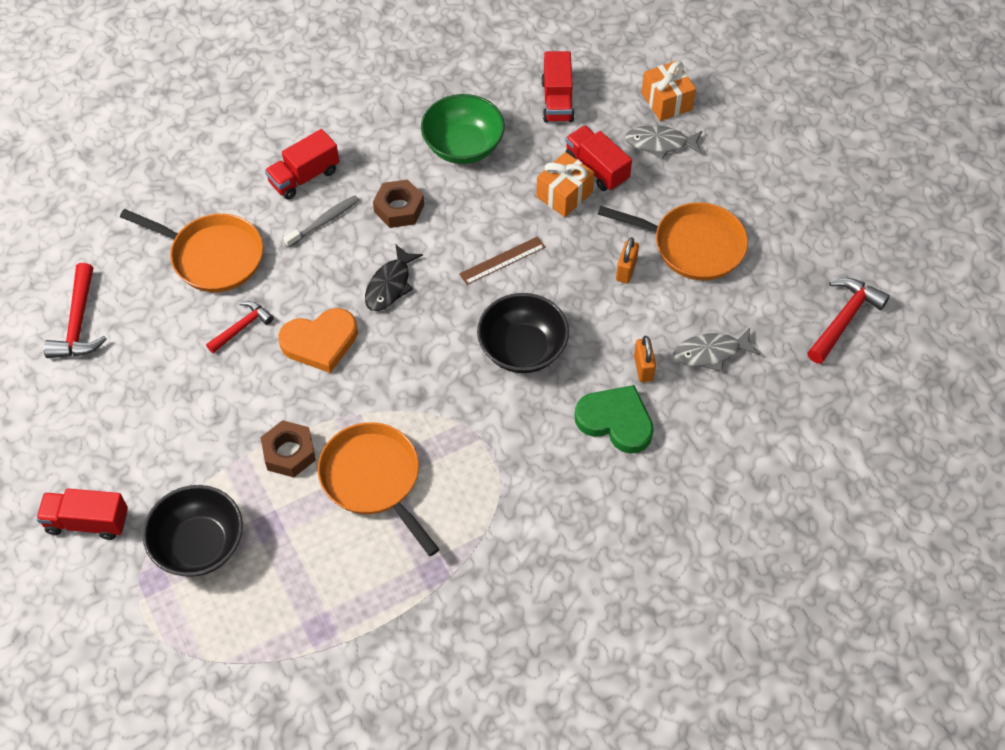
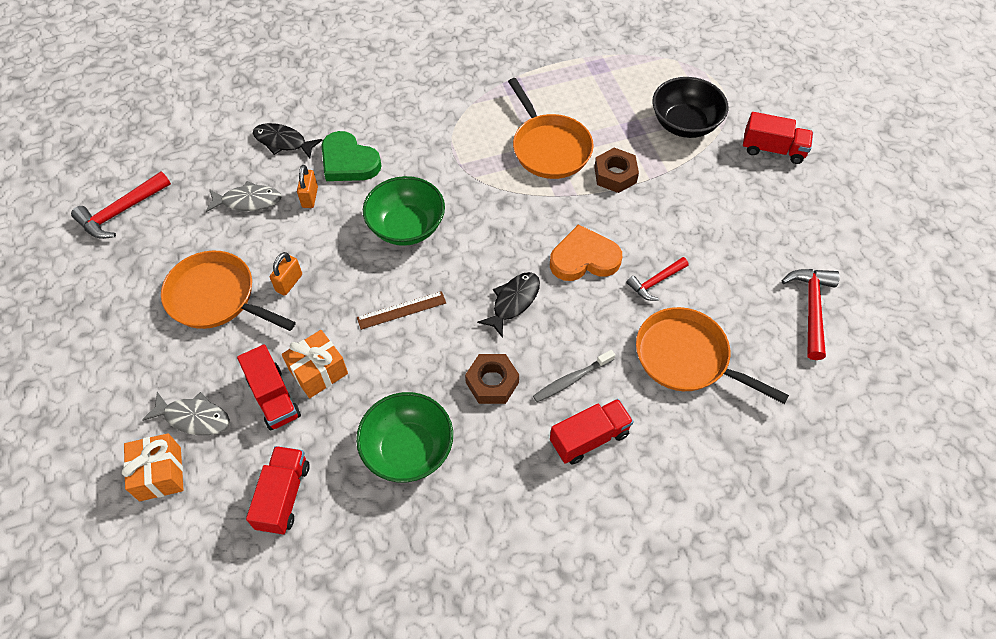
camera: 170 degrees left, 0 degrees up
(522, 349) = (406, 227): black bowl -> green bowl
(706, 436) = (283, 142): none -> black fish

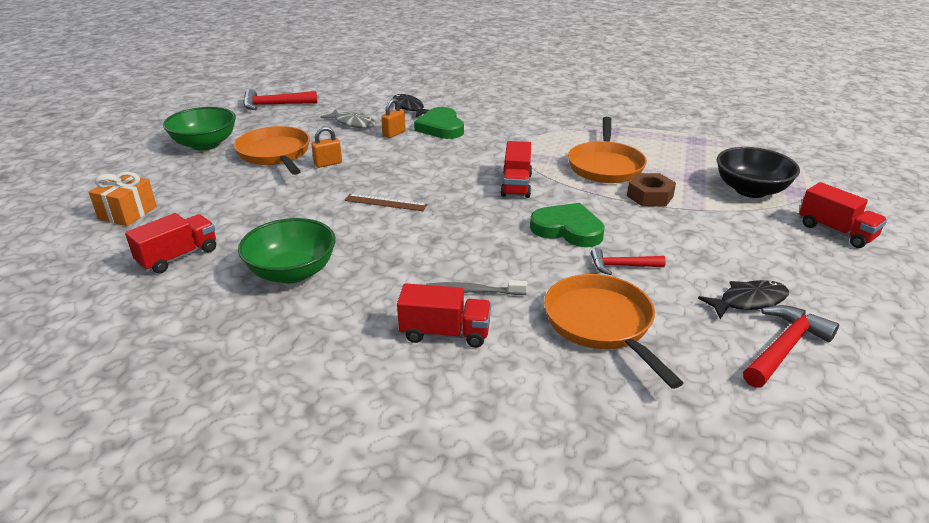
camera: 35 degrees right, 25 degrees down
(194, 418) = (184, 197): grey fish -> none
(274, 397) = (243, 209): red truck -> red truck (516, 185)
(318, 372) = (288, 209): orange gift -> none
(406, 227) = (442, 166): green bowl -> green bowl (205, 144)
(492, 382) = (404, 265): brown nut -> none
(513, 302) = (477, 230): black fish -> black fish (748, 301)
(584, 258) = (568, 229): orange heart -> green heart

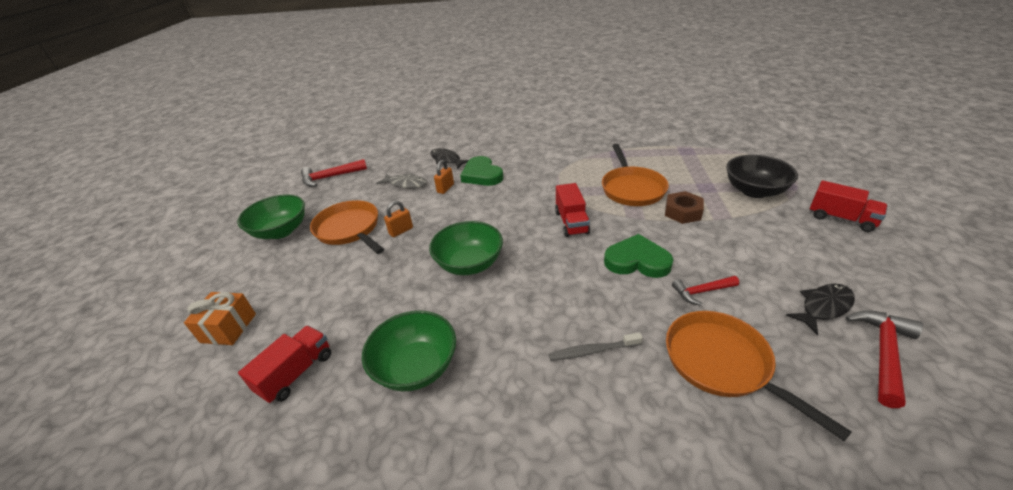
camera: 10 degrees left, 5 degrees up
(385, 202) = (469, 264): brown ruler -> green bowl
(445, 333) = (592, 410): red truck -> none

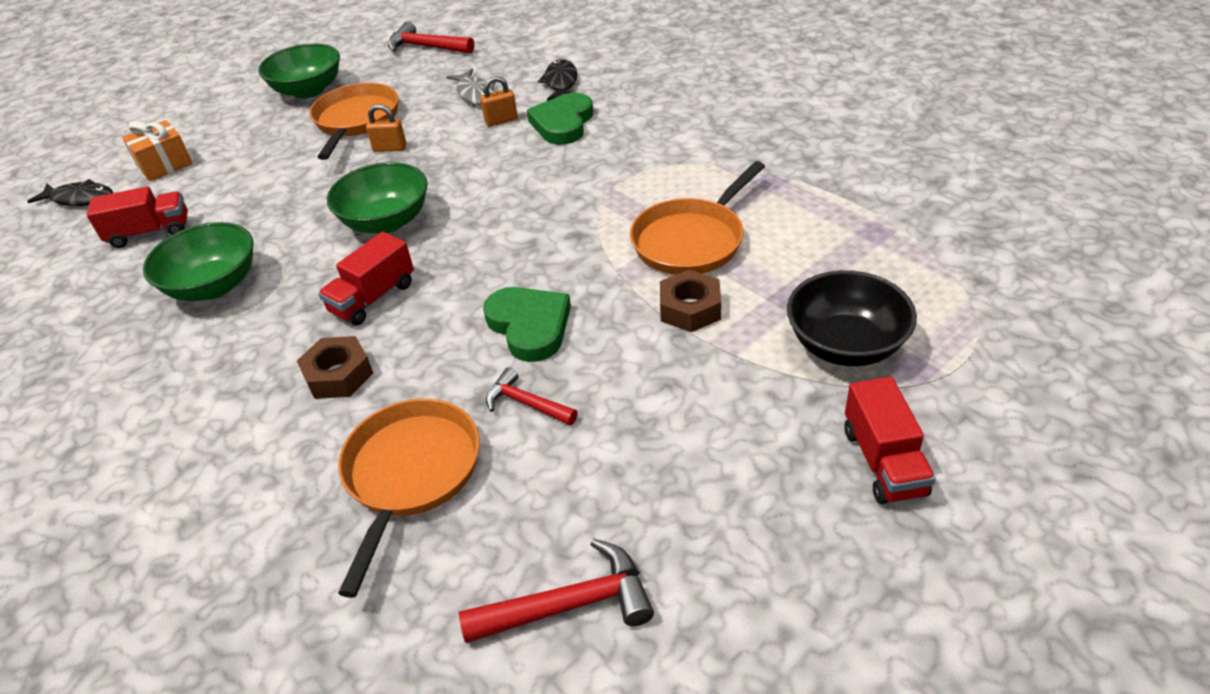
camera: 45 degrees right, 5 degrees up
(571, 222) = (548, 239): red truck -> red truck (373, 298)
(593, 351) = (338, 375): grey toothbrush -> brown nut
(823, 307) = (612, 519): black fish -> black fish (80, 199)

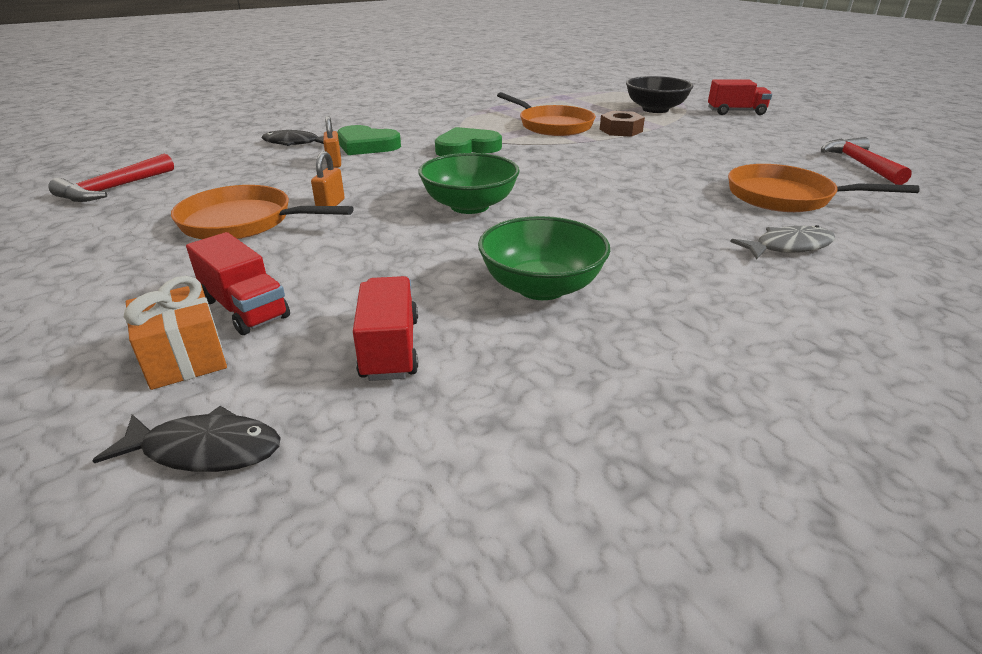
camera: 85 degrees left, 10 degrees down
(80, 199) = (205, 450): black fish -> black fish turned 75 degrees clockwise
(308, 90) = (109, 252): green bowl -> none
(338, 375) = (687, 221): brown nut -> none
(373, 298) = (587, 210): red truck -> red truck (245, 308)
(475, 94) = (266, 171): grey fish -> grey fish (788, 247)
(526, 403) = (710, 167): red hammer -> none
(529, 326) = (632, 164): green heart -> green heart (467, 148)

